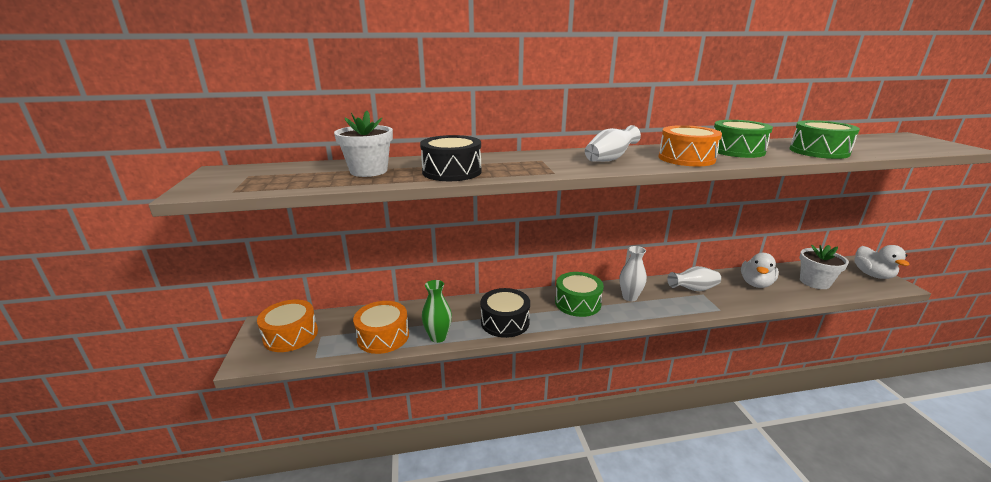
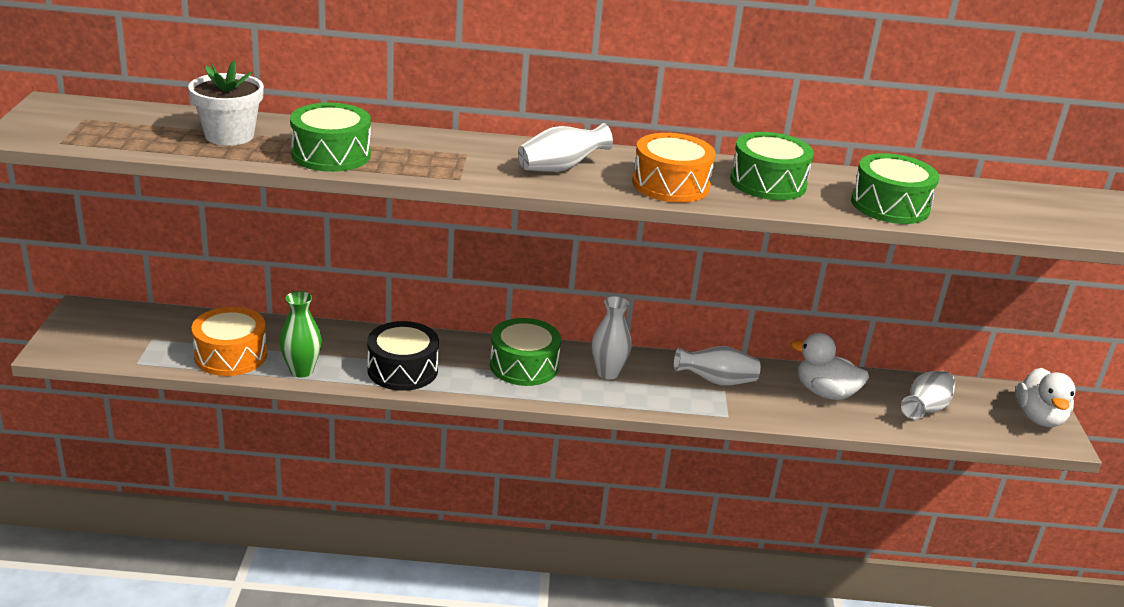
camera: 10 degrees right, 5 degrees up
(291, 335) = (114, 330): orange drum -> none
(452, 172) = (331, 154): black drum -> green drum
(755, 284) = (825, 393): white duck -> white duck turned 75 degrees clockwise
(814, 282) = (925, 409): white flower pot -> white vase

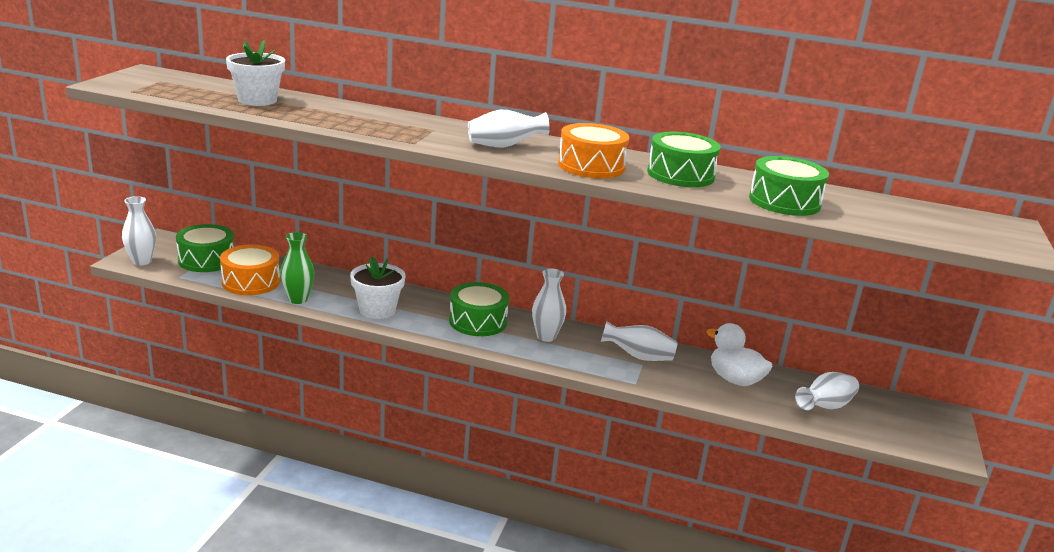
camera: 15 degrees right, 5 degrees down
(75, 348) = (141, 261): none -> white vase
(331, 154) = (324, 118): green drum -> green drum (206, 260)
(402, 370) = (377, 310): black drum -> white flower pot
(1039, 418) = (937, 431): white duck -> none

